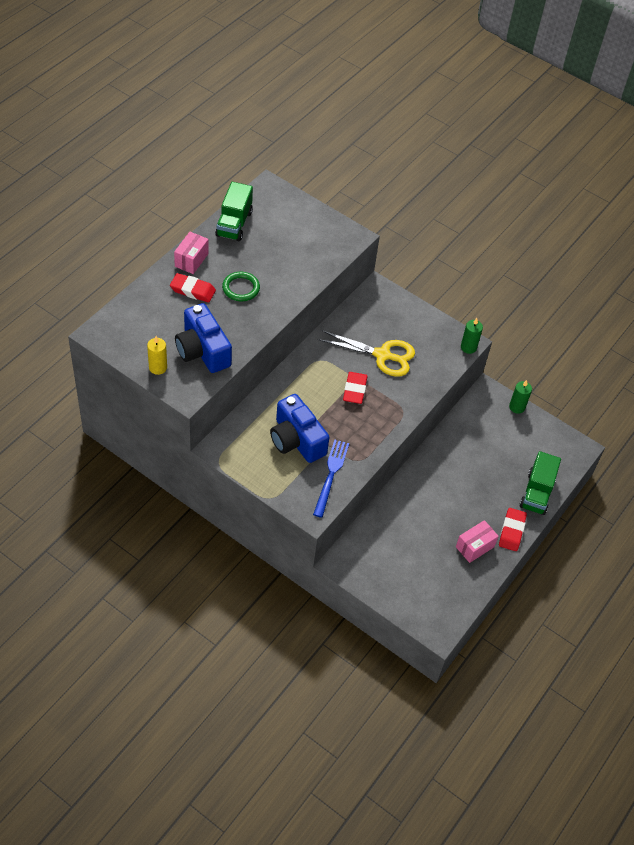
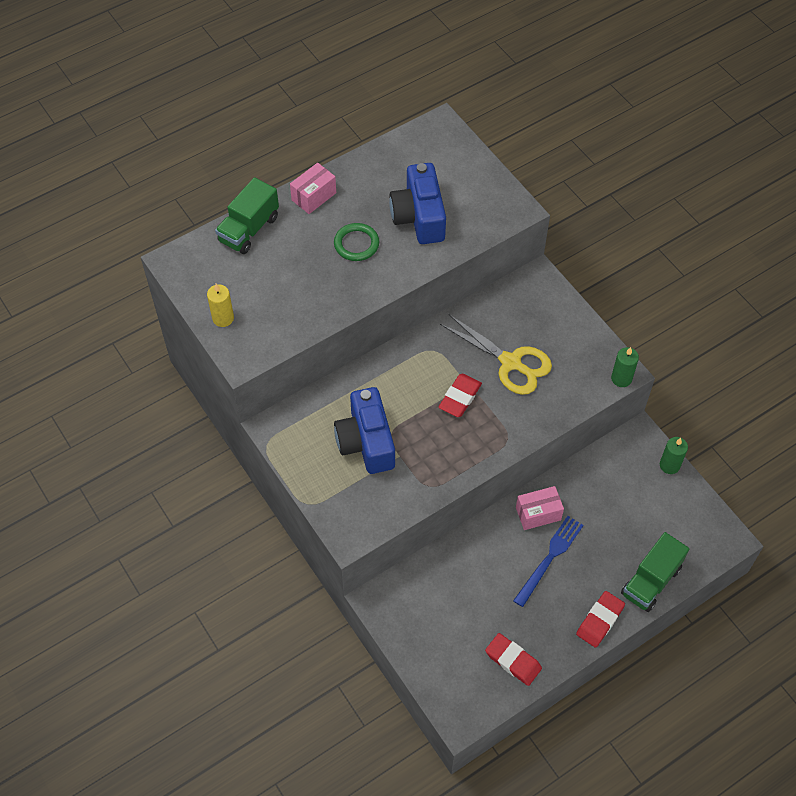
camera: 25 degrees right, 5 degrees up
(192, 290) = (300, 234): red eraser -> red eraser (513, 661)
(202, 350) = (281, 310): blue camera -> blue camera (419, 217)
(234, 224) = (381, 163): green truck -> green truck (249, 229)
(331, 475) = (389, 496): blue fork -> blue fork (549, 558)
(474, 547) = (546, 627): pink box -> pink box (538, 513)

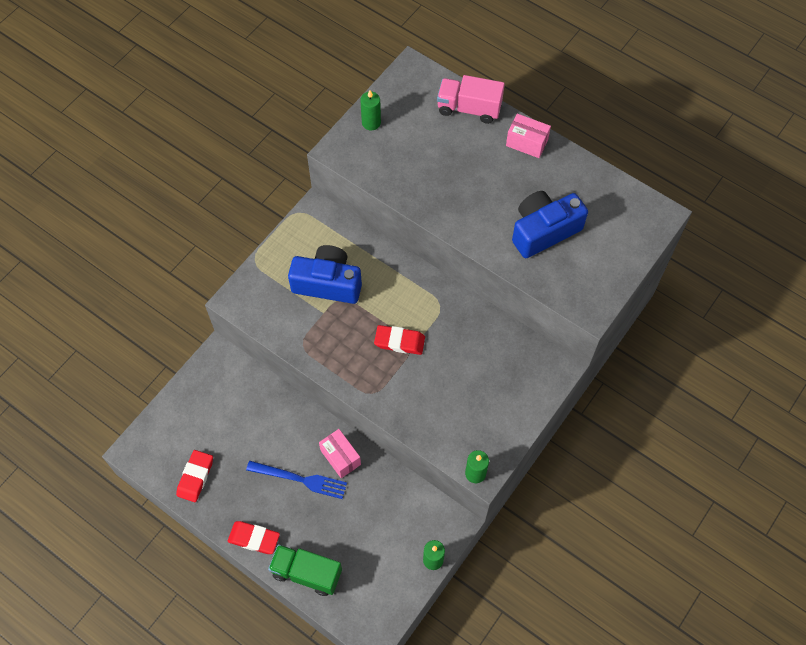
camera: 70 degrees right, 5 degrees up
(223, 318) = (371, 123): yellow candle -> green candle
(249, 229) = (469, 108): green truck -> pink truck
(356, 244) = (490, 192): green ring -> none
(366, 442) = (327, 283): blue camera -> blue camera turned 45 degrees clockwise
(510, 363) = (453, 372): yellow scissors -> none

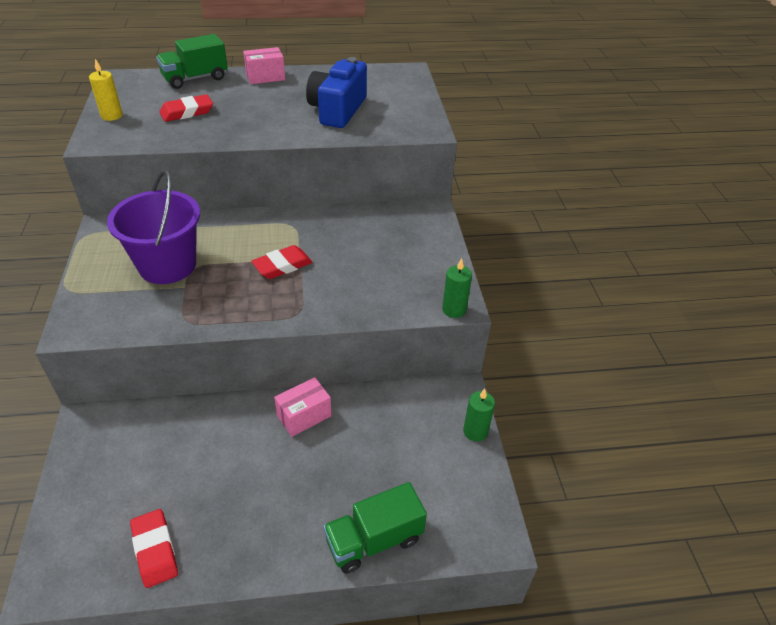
camera: 45 degrees left, 20 degrees down
(254, 538) = (284, 555): red eraser -> red eraser (187, 112)
(300, 479) = (281, 463): blue fork -> none
(327, 283) = (167, 265): blue camera -> purple bucket
(340, 457) = (304, 416): pink box -> pink box turned 45 degrees counterclockwise
(371, 123) = (112, 116): green candle -> yellow candle
(469, 108) = (195, 78): pink truck -> green truck

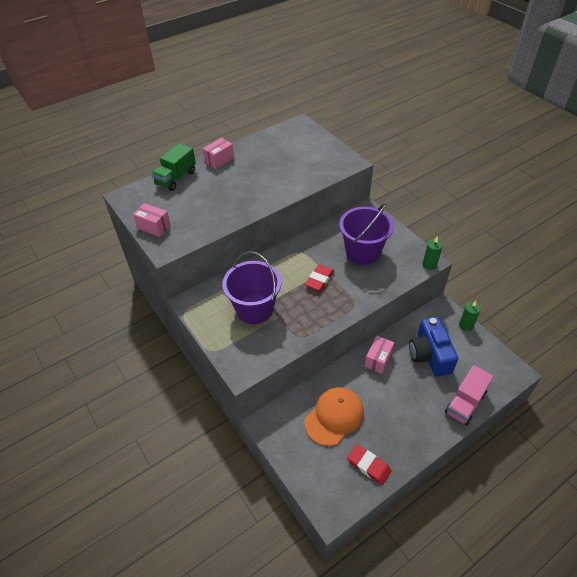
camera: 25 degrees left, 5 degrees up
(112, 116) = (154, 227): yellow candle -> pink box
(175, 459) = (334, 417): none -> orange cap
(187, 112) = (199, 205): red eraser -> none
(337, 110) = (288, 168): blue camera -> blue camera (429, 355)
(374, 257) = (362, 252): none -> purple bucket
(374, 540) = (465, 403): green truck -> pink truck

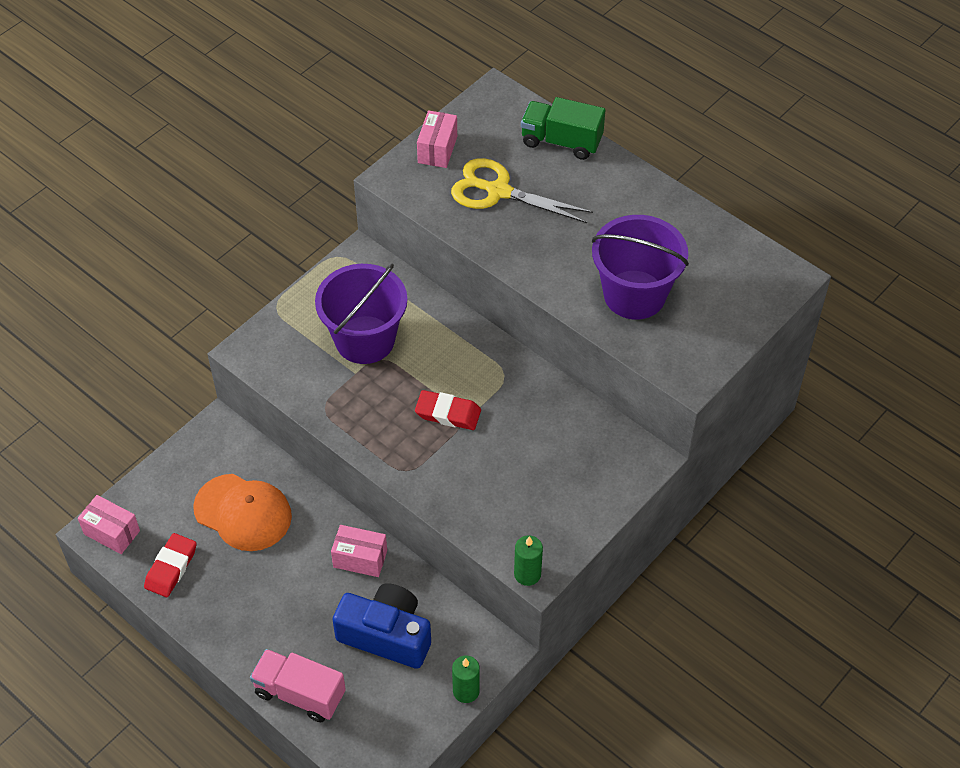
camera: 75 degrees right, 5 degrees up
(200, 207) = (498, 191): none -> yellow scissors
(219, 160) = (629, 184): pink box -> pink box (112, 532)
(362, 252) = (531, 466): purple bucket -> purple bucket (634, 295)
(429, 355) = (386, 635): blue camera -> blue camera turned 45 degrees clockwise

